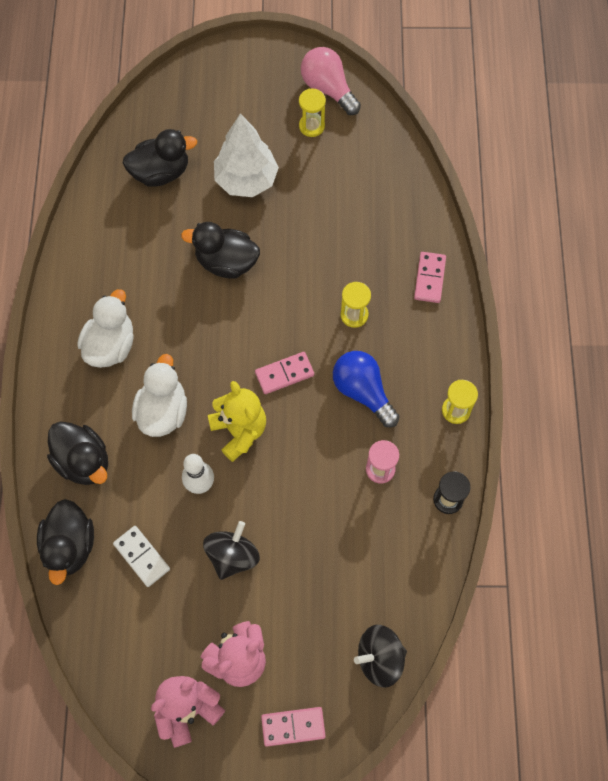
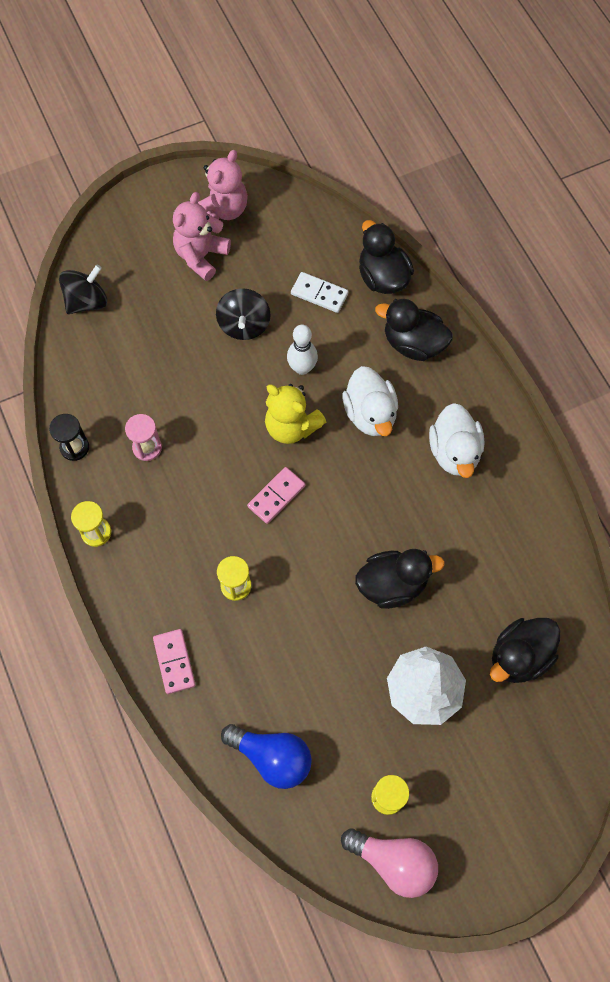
camera: 155 degrees right, 0 degrees up
(293, 726) = (136, 230): pink domino -> none
(363, 392) = (193, 511): blue light bulb -> blue light bulb (272, 757)

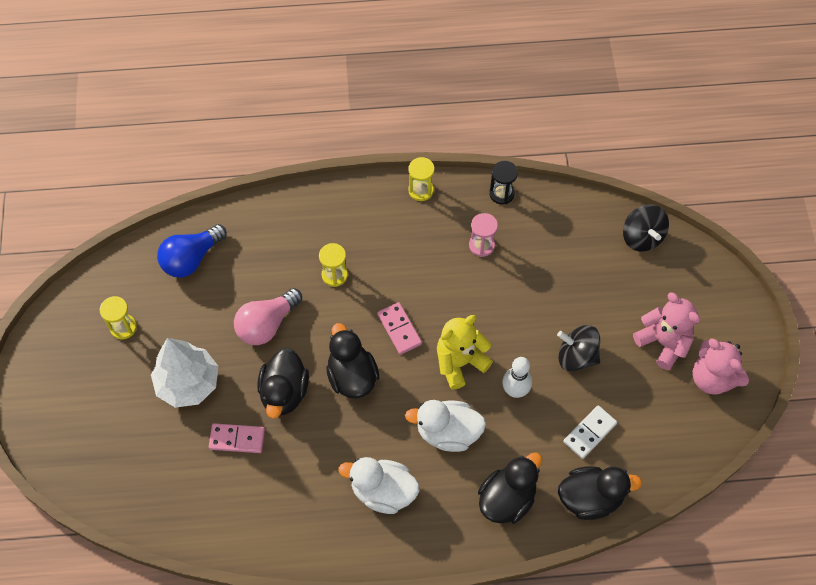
camera: 110 degrees right, 5 degrees down
(174, 662) = (293, 215): pink domino -> pink domino (237, 439)
(393, 861) = (77, 315): pink light bulb -> pink light bulb (267, 324)
(519, 656) = (179, 469): black duck -> black duck (352, 376)

